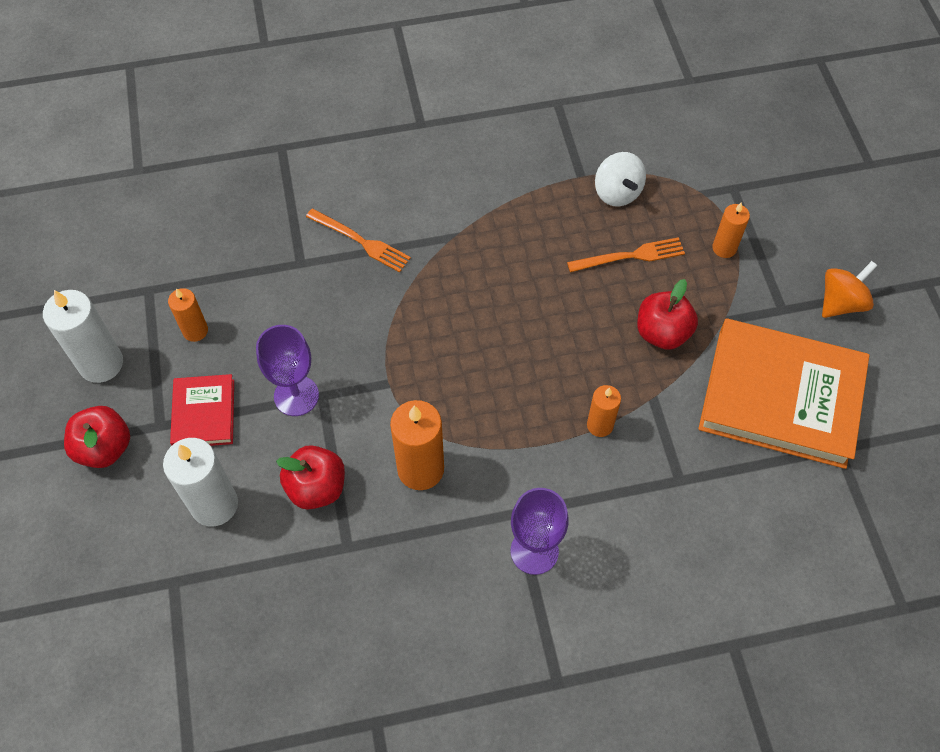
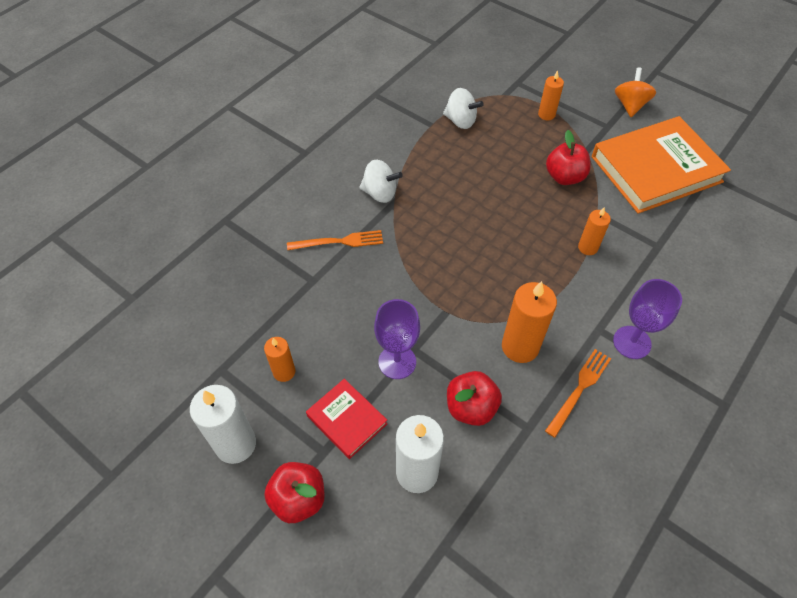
camera: 40 degrees left, 5 degrees down
(449, 218) = (380, 193): none -> white spinning top
(630, 256) = (504, 149): orange fork -> orange fork (579, 389)

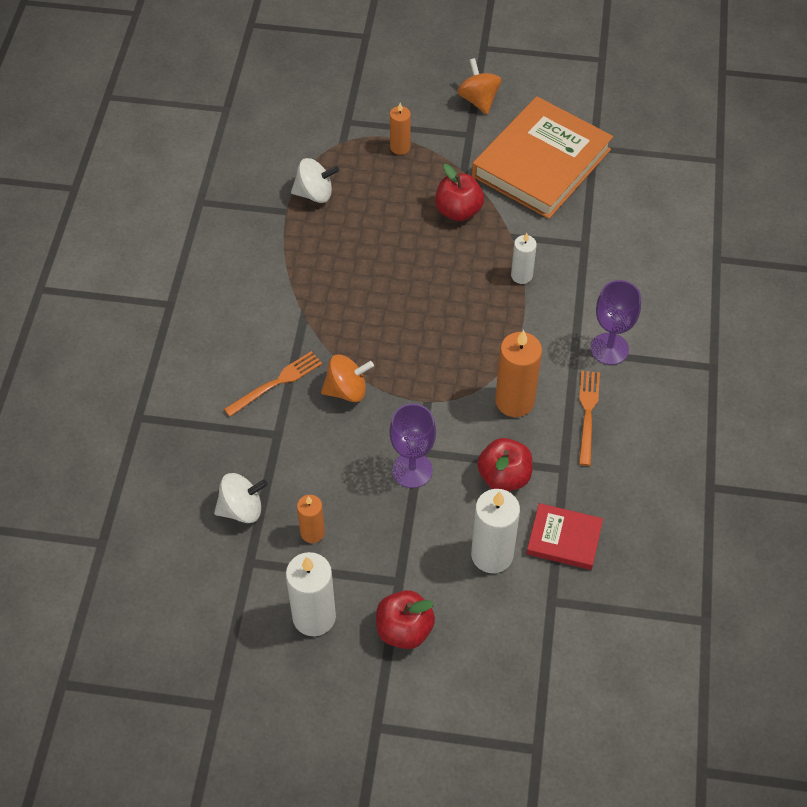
camera: 30 degrees left, 0 degrees up
(347, 420) = (401, 544): red book -> red book (564, 539)
(380, 193) = (283, 312): white spinning top -> white spinning top (242, 509)
(388, 272) = (347, 390): none -> orange spinning top
(588, 247) = (521, 275): orange candle -> white candle

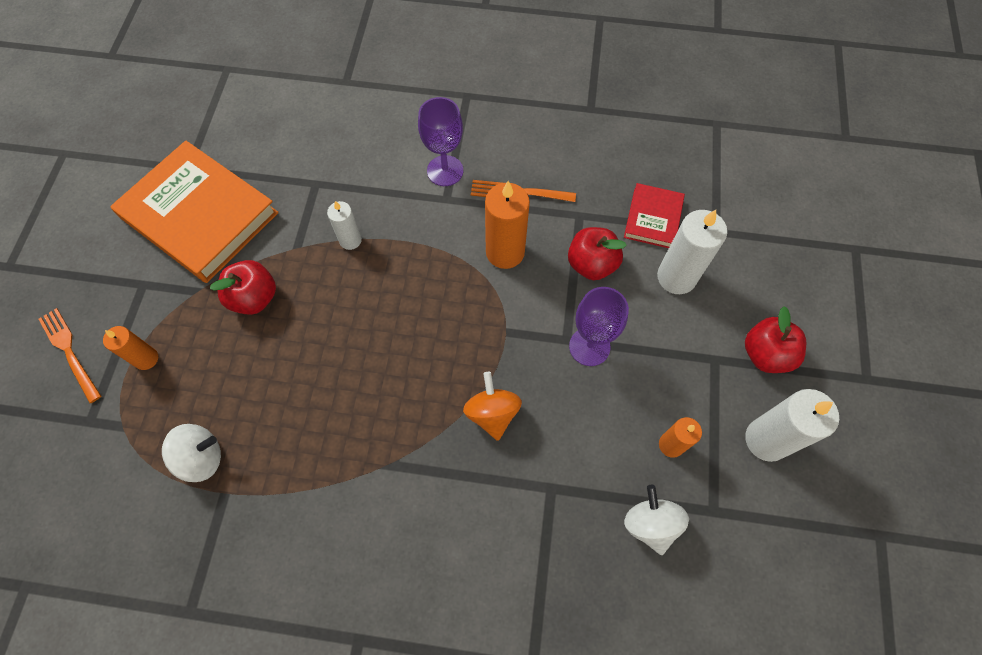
camera: 90 degrees left, 10 degrees up
(276, 383) = (482, 492): orange fork -> orange fork (69, 352)
(315, 194) = (202, 457): white spinning top -> white spinning top turned 75 degrees clockwise
(478, 100) = (91, 273): orange spinning top -> none

